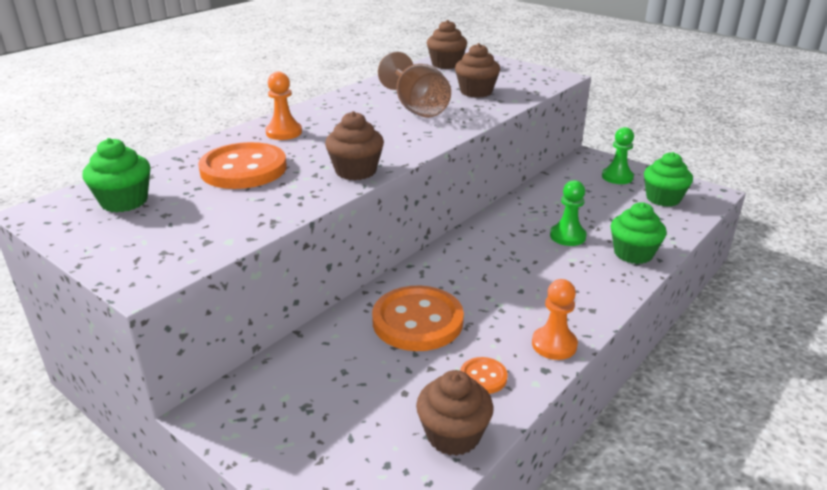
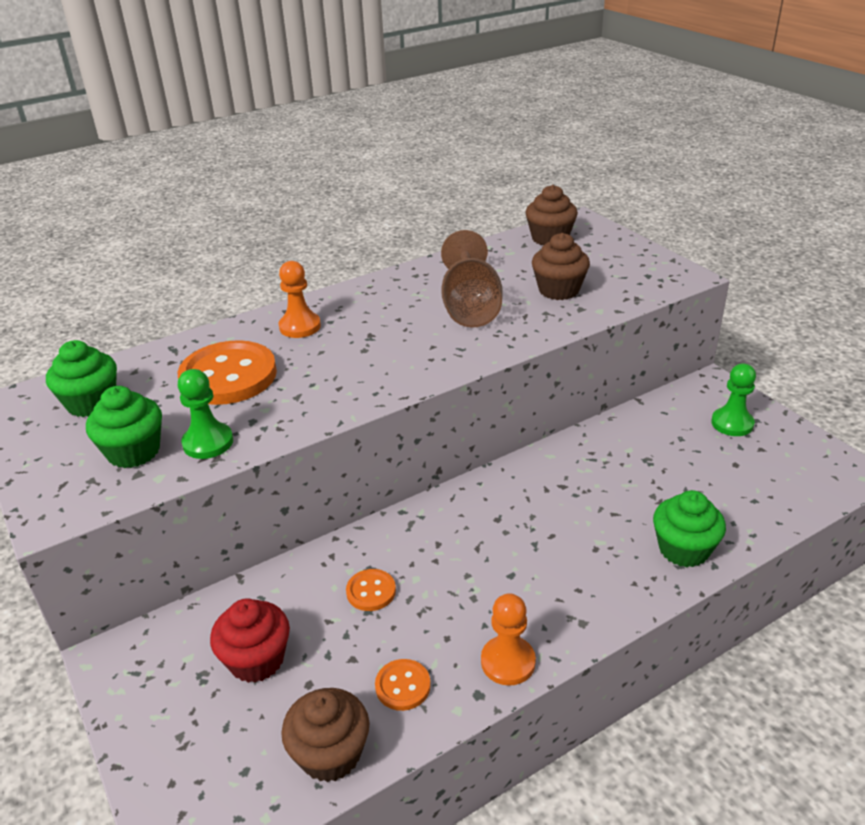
camera: 20 degrees right, 5 degrees up
(349, 386) = (256, 660): none -> red cupcake
(356, 171) = (343, 399): brown cupcake -> none
(417, 321) = (371, 591): orange button -> orange button, size x0.47
(567, 236) = (613, 506): green pawn -> green pawn (208, 442)
(663, 199) = (776, 469): green cupcake -> green cupcake (134, 452)

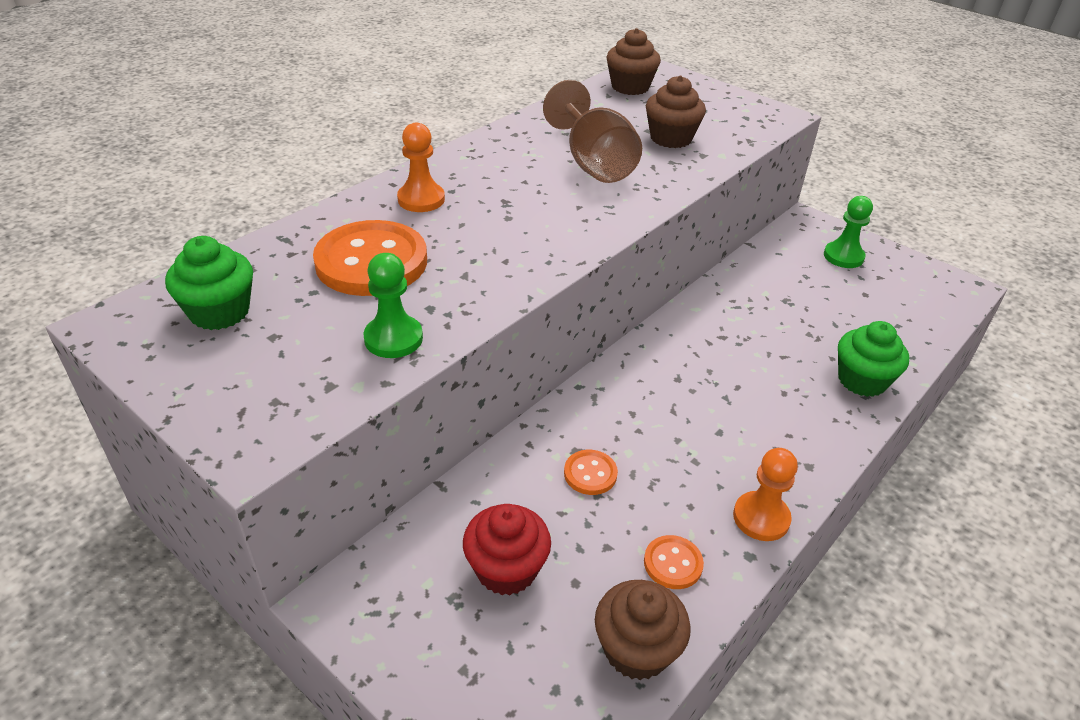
camera: 20 degrees left, 5 degrees up
(134, 452) = (309, 361): green cupcake -> none

